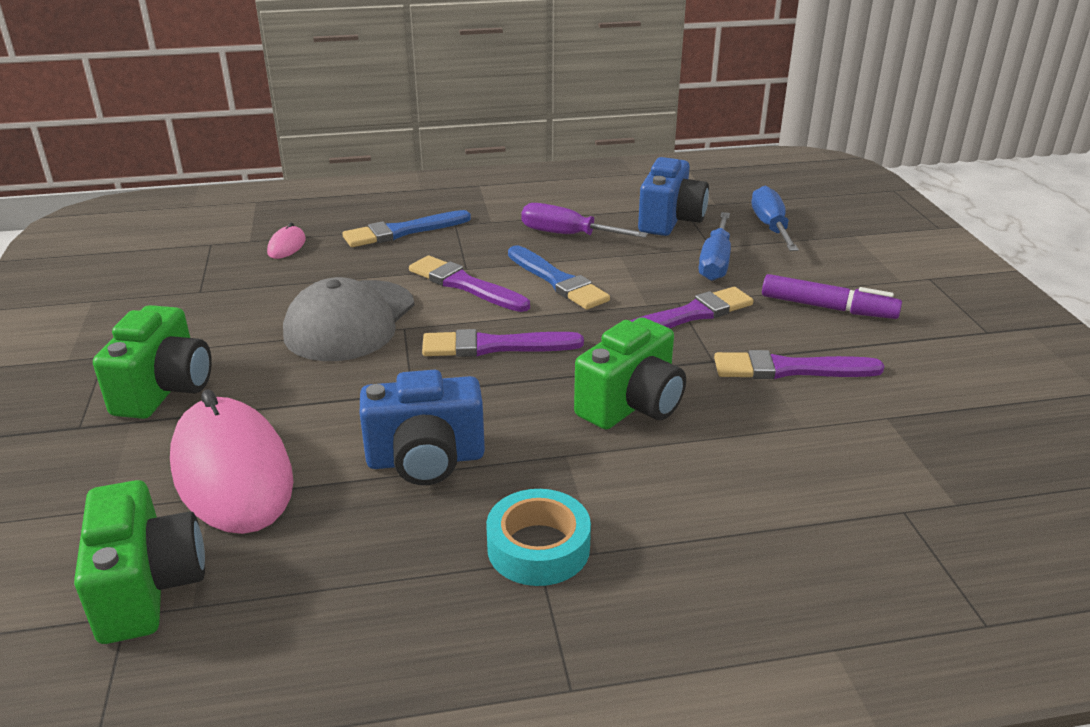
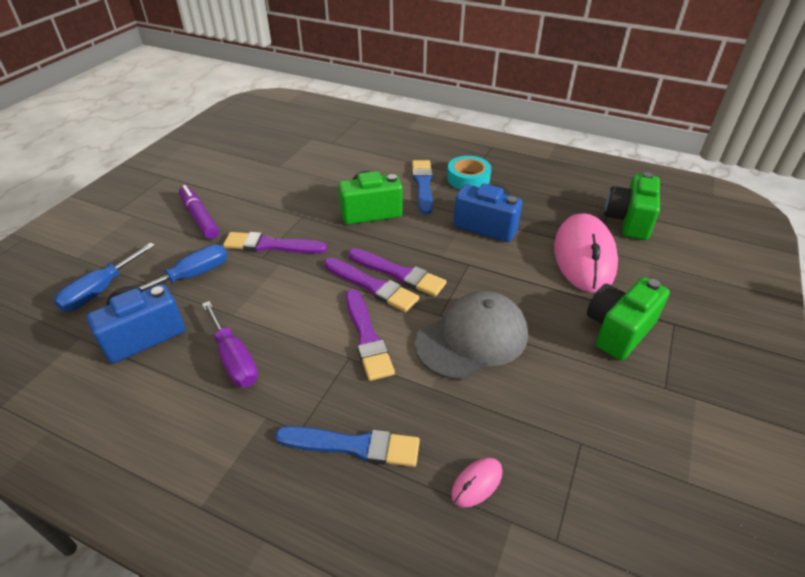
camera: 145 degrees left, 10 degrees up
(558, 281) = (304, 309): blue brush -> blue brush (423, 185)
(789, 369) = (278, 197): purple brush -> purple brush (372, 286)

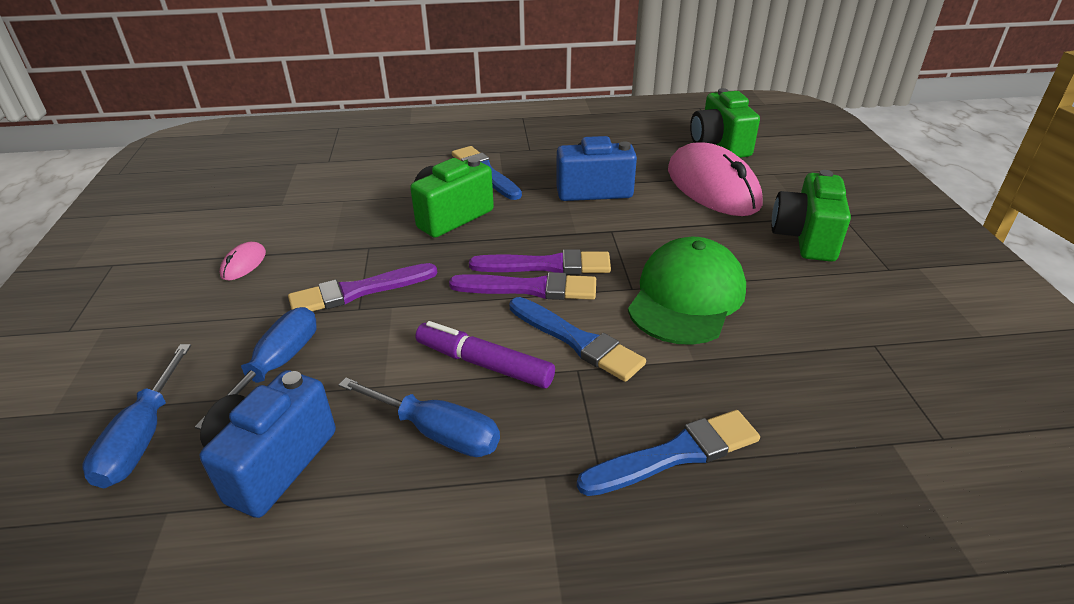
camera: 30 degrees left, 5 degrees down
(200, 217) = (220, 294): purple marker -> purple marker (484, 364)
(234, 359) = (437, 432): purple screwdriver -> blue screwdriver
(367, 337) = (577, 341): purple brush -> blue brush
(468, 178) = (529, 153): turquoise tape -> none
(472, 338) = (686, 297): grey cap -> green cap
(477, 483) = (828, 426): pink mouse -> pink mouse (243, 264)

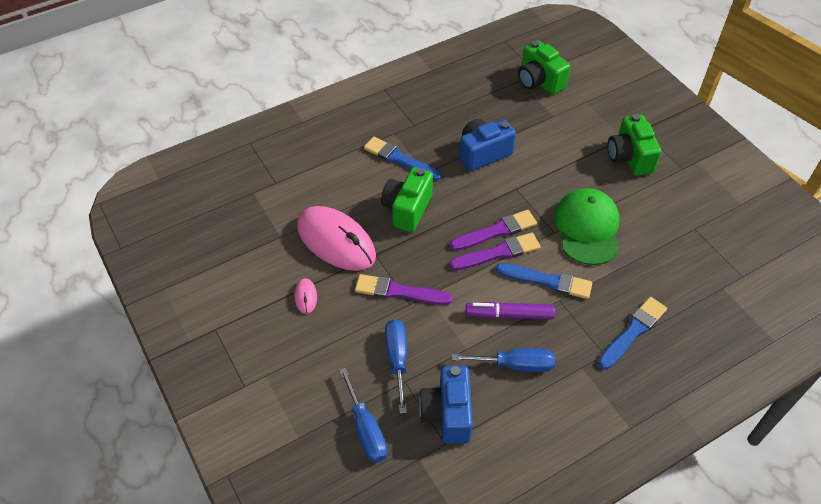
camera: 25 degrees left, 15 degrees up
(358, 291) = (398, 291): purple brush -> purple brush turned 60 degrees clockwise
(712, 187) = (555, 127): pink mouse -> pink mouse (336, 241)

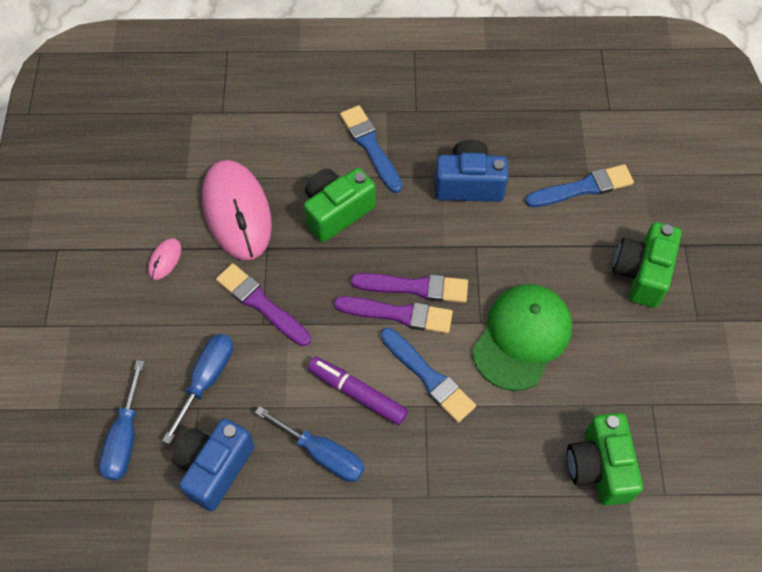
camera: 30 degrees right, 10 degrees up
(539, 81) = (603, 122): green camera -> green camera (599, 467)
(633, 331) = (480, 489): blue brush -> blue brush (583, 188)

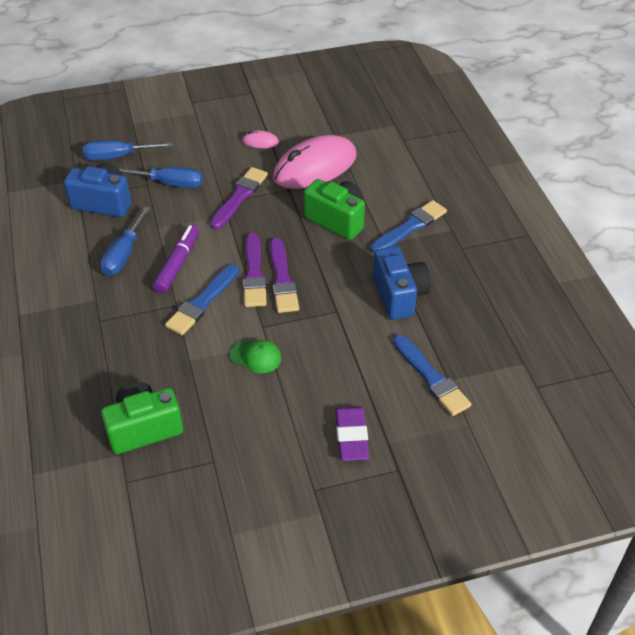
camera: 75 degrees right, 15 degrees down
(522, 337) = (256, 356): green cap -> green cap, size x0.49
(641, 273) = (351, 436): green camera -> purple eraser

